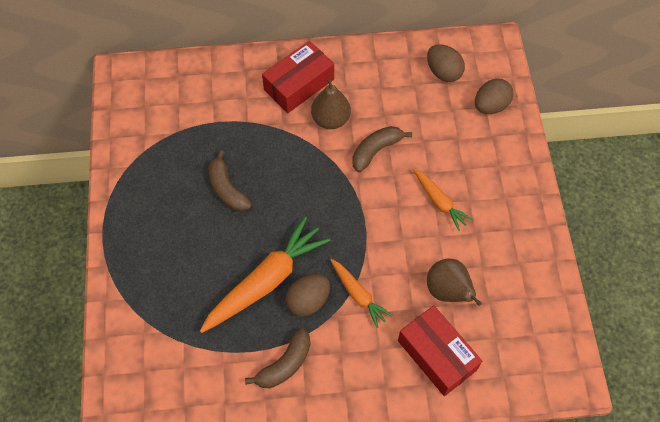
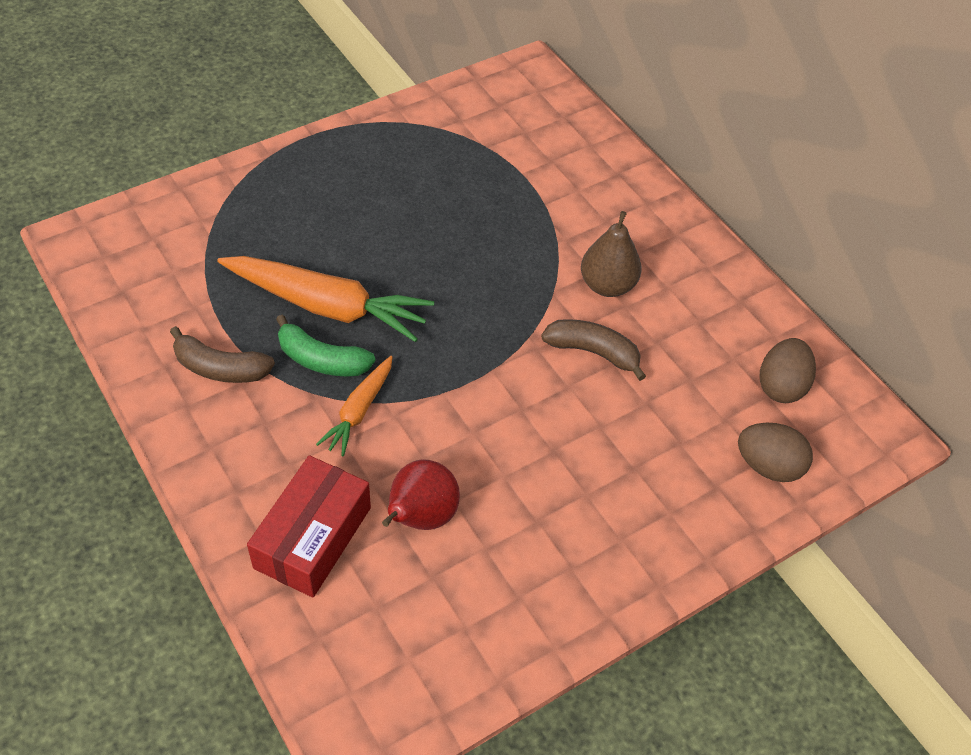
camera: 60 degrees right, 10 degrees down
(227, 189) = (435, 220): brown banana -> none
(299, 84) = (637, 233): red box -> none
(308, 301) = (322, 360): brown egg -> green banana
(439, 201) = (560, 456): orange carrot -> none
(448, 291) = (420, 517): brown pear -> red pear

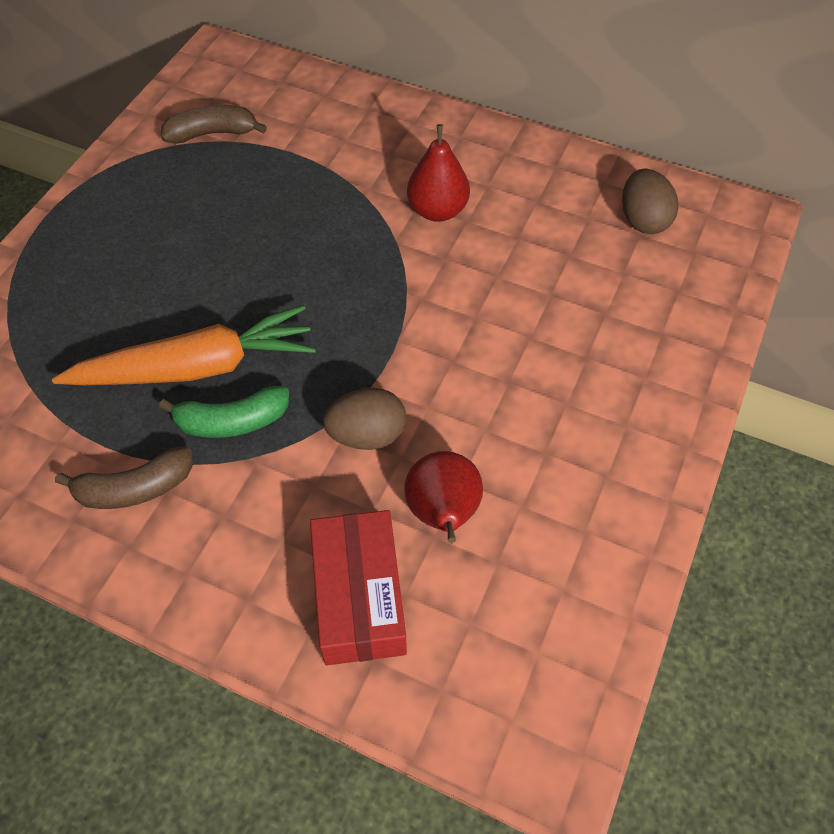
camera: 30 degrees left, 5 degrees up
(359, 411) = (307, 449): orange carrot -> none
(593, 352) = (473, 275): brown banana -> brown banana (212, 133)
(607, 285) = (437, 210): brown pear -> red pear
(768, 466) = (687, 292): brown egg -> brown egg (367, 435)

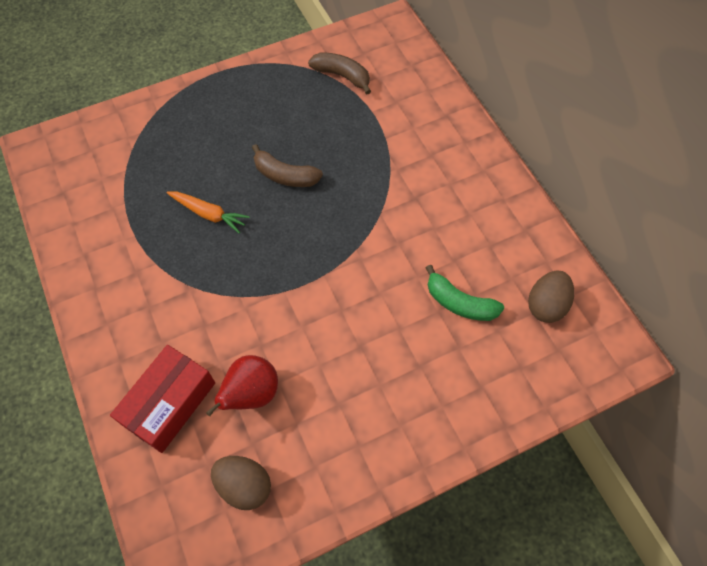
camera: 40 degrees right, 5 degrees up
(135, 488) = (123, 259): brown banana -> brown banana (285, 175)
(196, 367) = (208, 214): orange carrot -> orange carrot, size x0.54
(232, 421) = (198, 258): green banana -> green banana (459, 303)
(367, 435) = (255, 318): brown egg -> brown egg (244, 486)
(437, 210) = (423, 210): red pear -> none

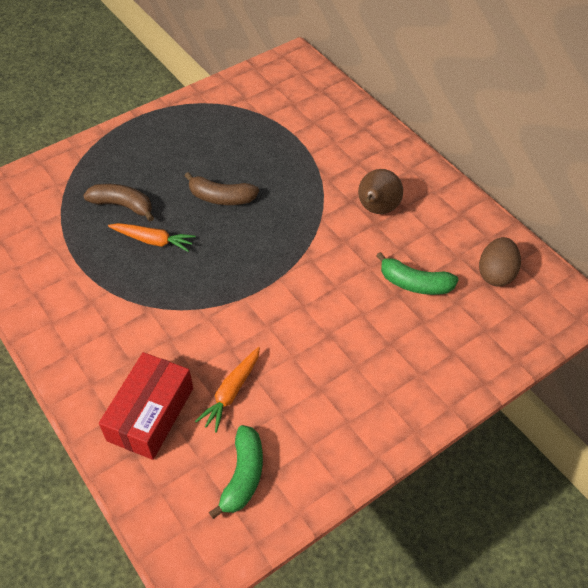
camera: 10 degrees left, 10 degrees down
(244, 486) = (243, 476): brown egg -> green banana
(251, 394) = (231, 392): red pear -> orange carrot
(342, 76) = (257, 107): brown banana -> brown banana (123, 206)
(439, 212) = (376, 209): none -> brown pear

